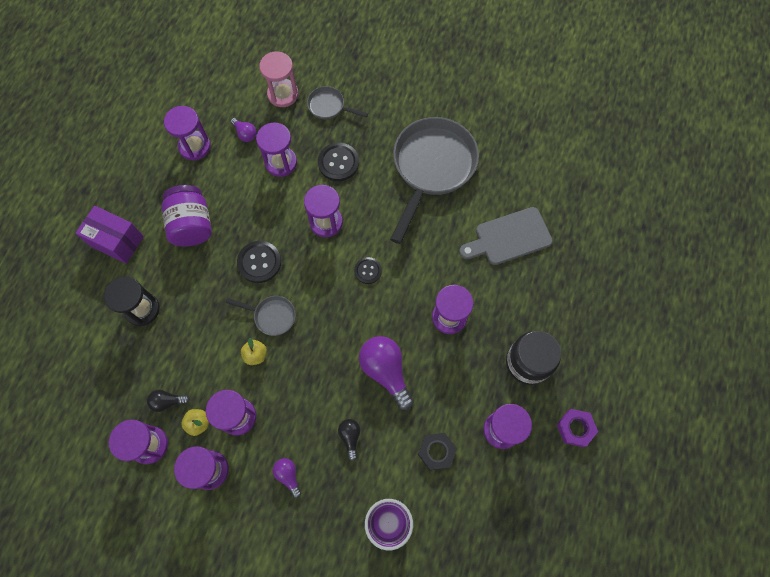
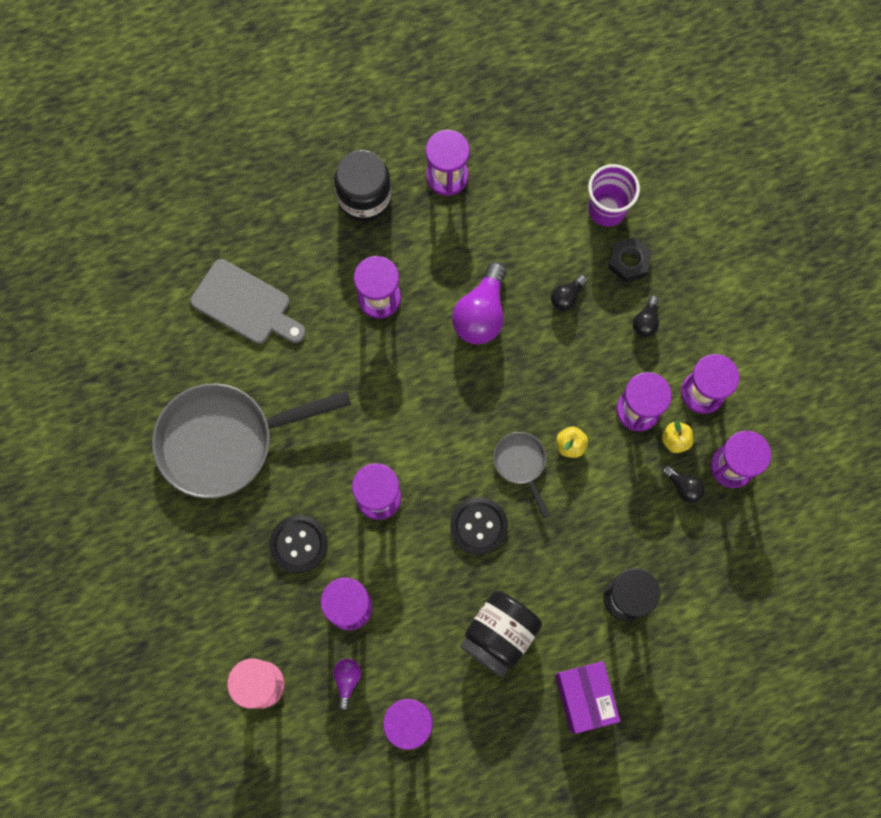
camera: 130 degrees left, 5 degrees up
(192, 225) = (499, 635): purple jar -> black jar
(288, 476) = (645, 321): purple light bulb -> black light bulb
(329, 106) = (235, 616): grey pan -> none
(368, 271) = (396, 411): black button -> none
(436, 452) = (514, 215): black nut -> black nut (628, 262)
(575, 428) = (392, 118): purple nut -> none

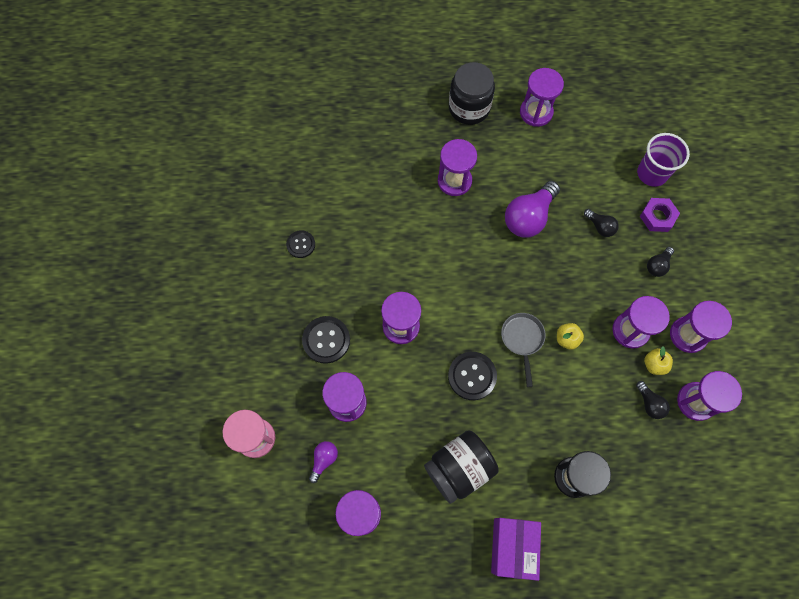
camera: 20 degrees right, 5 degrees down
(225, 441) = (301, 244): grey pan -> black button
(245, 305) = (353, 153): grey cutting board -> none
(567, 297) = (600, 226): black light bulb -> black light bulb turned 105 degrees counterclockwise
(628, 262) = (657, 217): black nut -> purple nut

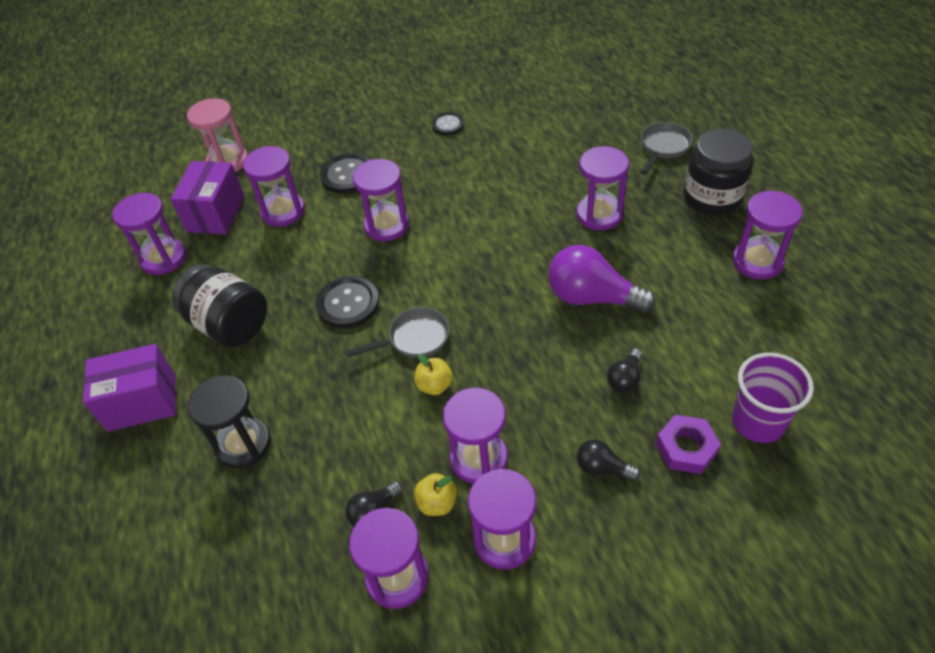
camera: 75 degrees right, 20 degrees down
(324, 460) = (216, 214): purple light bulb -> purple box
(405, 112) = (663, 147): none -> grey pan

